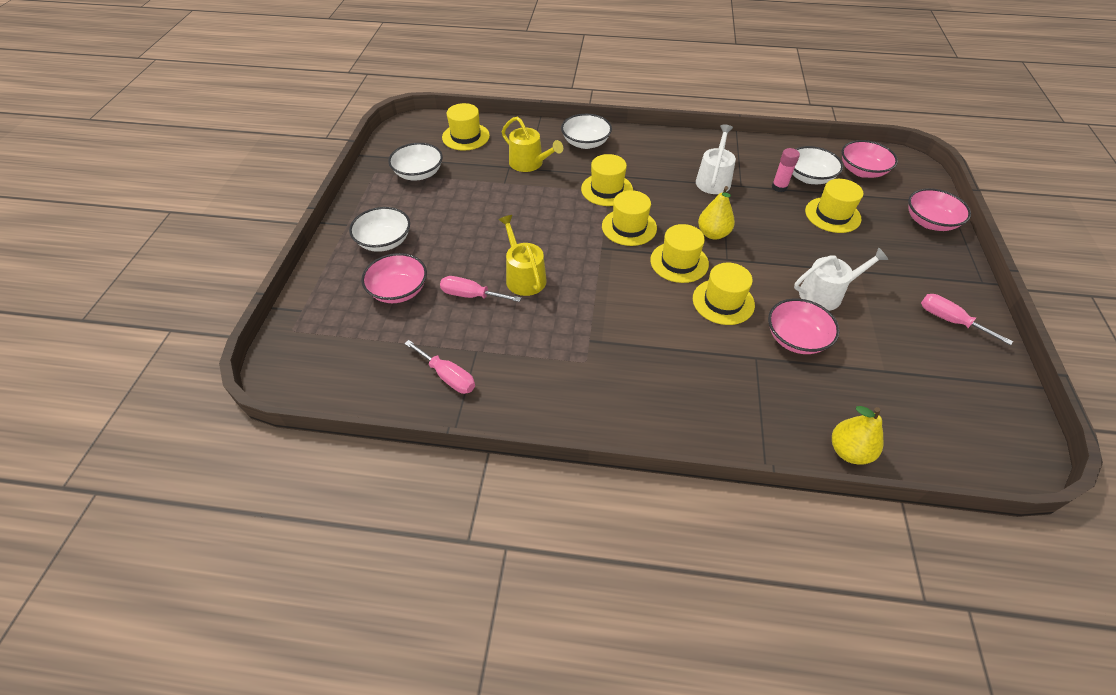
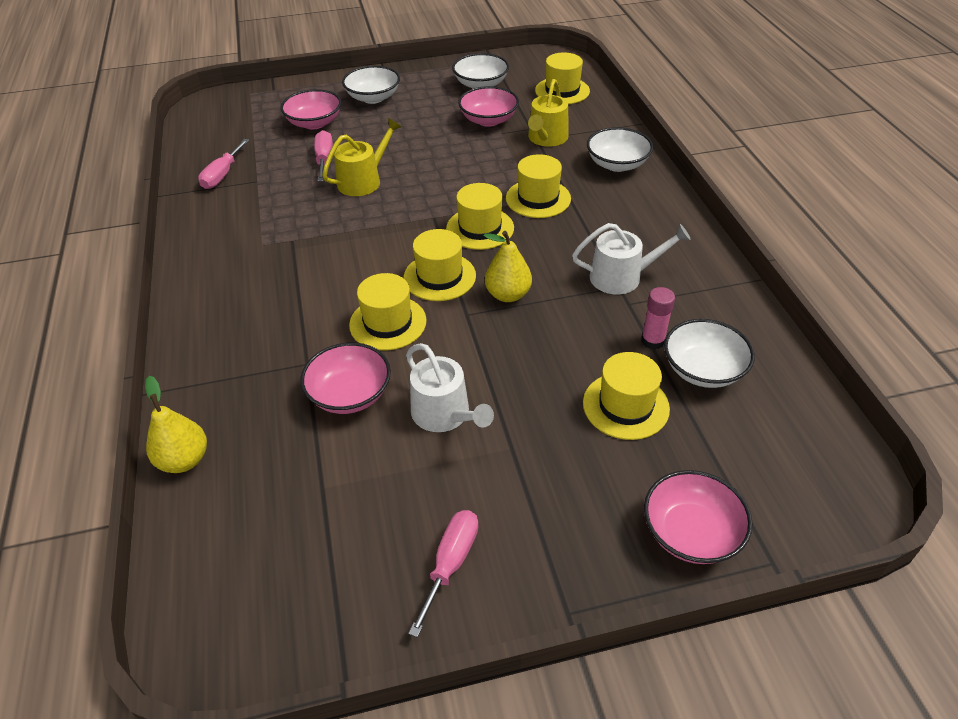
camera: 70 degrees right, 5 degrees down
(862, 171) = (773, 432): pink bowl -> pink bowl (488, 120)

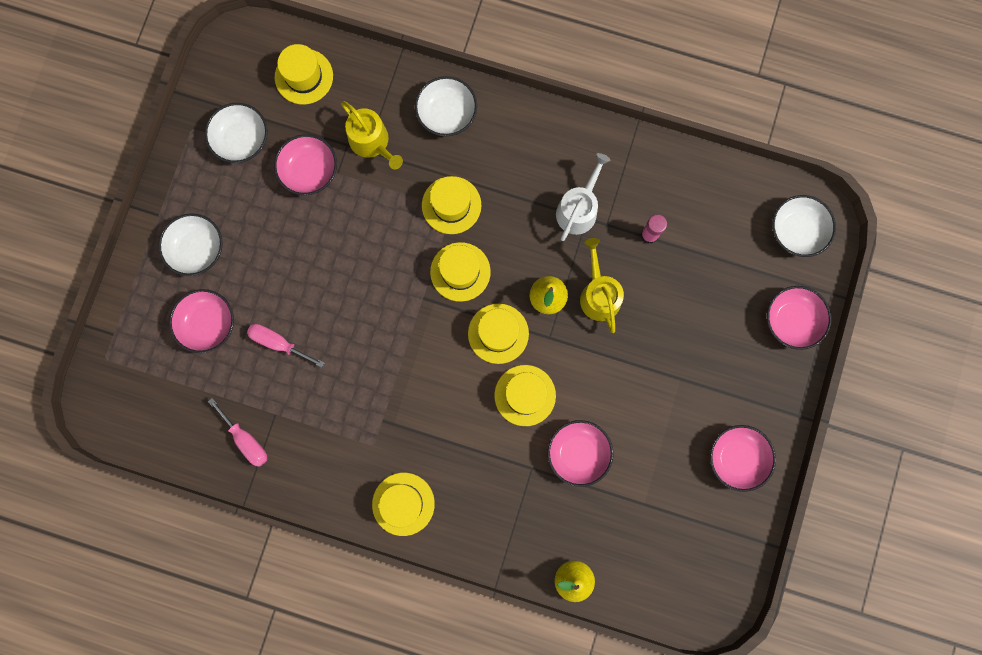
camera: 60 degrees left, 35 degrees up
(363, 180) = (334, 326): yellow watering can -> yellow watering can (599, 294)
(445, 414) = (631, 403): white watering can -> none
(451, 563) = (737, 458): pink screwdriver -> pink bowl
(625, 406) = (690, 291): yellow hat -> yellow hat (403, 504)
(703, 369) = (691, 223): white bowl -> white bowl (797, 231)

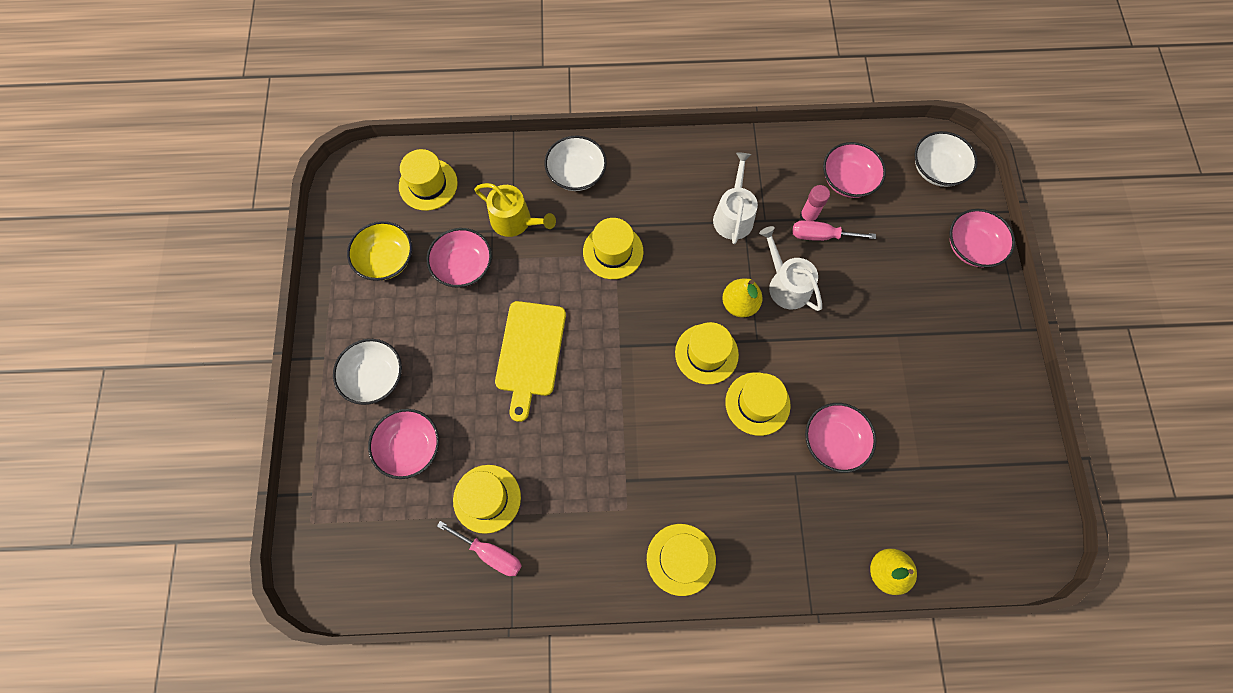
camera: 20 degrees left, 10 degrees down
(241, 139) = (386, 259): white bowl -> yellow bowl
(278, 343) = (490, 441): pink screwdriver -> pink screwdriver (821, 236)
(340, 276) = (530, 353): none -> yellow cutting board
(460, 272) = (646, 309): yellow hat -> yellow hat (487, 498)
(599, 294) = (786, 284): yellow watering can -> white watering can
(737, 458) = (985, 390): pink bowl -> pink bowl (848, 180)

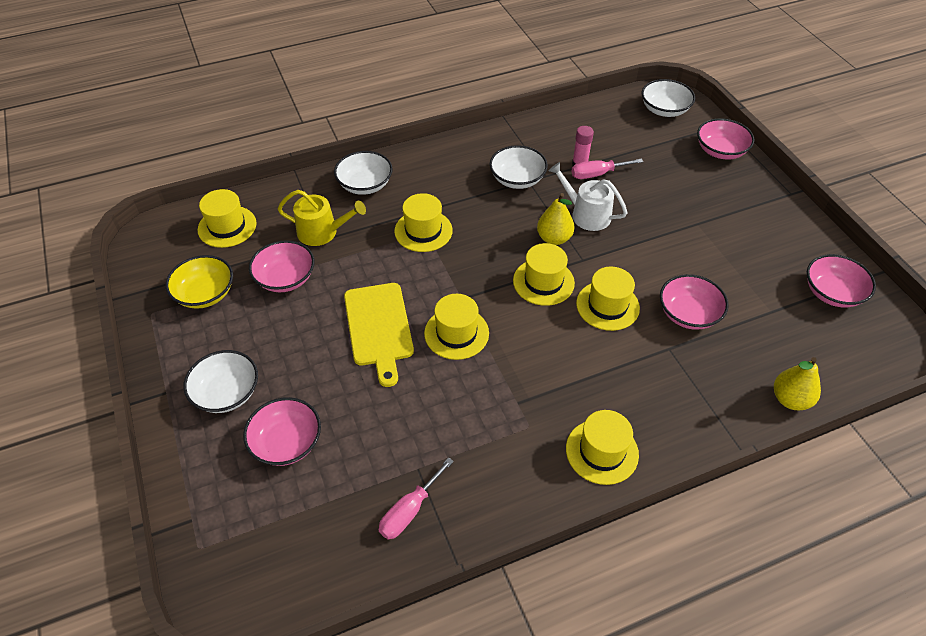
camera: 20 degrees left, 20 degrees down
(487, 498) = (385, 462): yellow hat -> yellow hat (456, 333)
(490, 553) = (409, 511): pink screwdriver -> pink screwdriver turned 120 degrees clockwise
(733, 215) = (517, 179): white watering can -> white bowl
(848, 180) = (599, 133): pink bowl -> pink bowl (832, 293)

